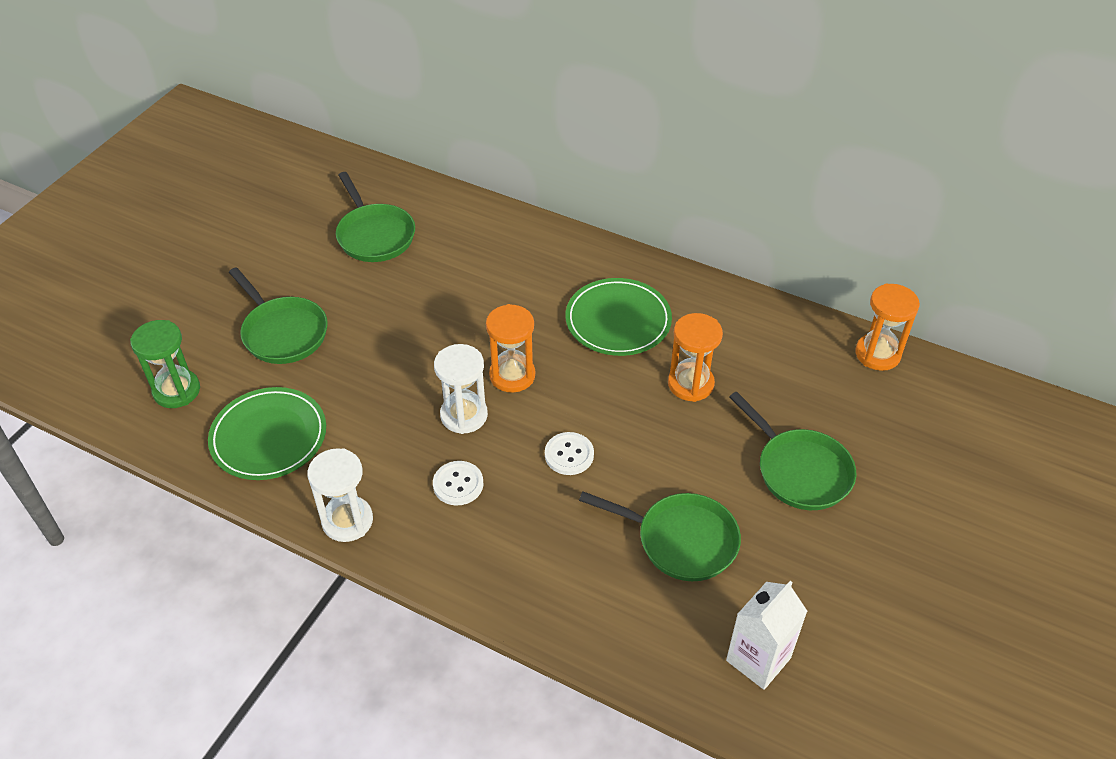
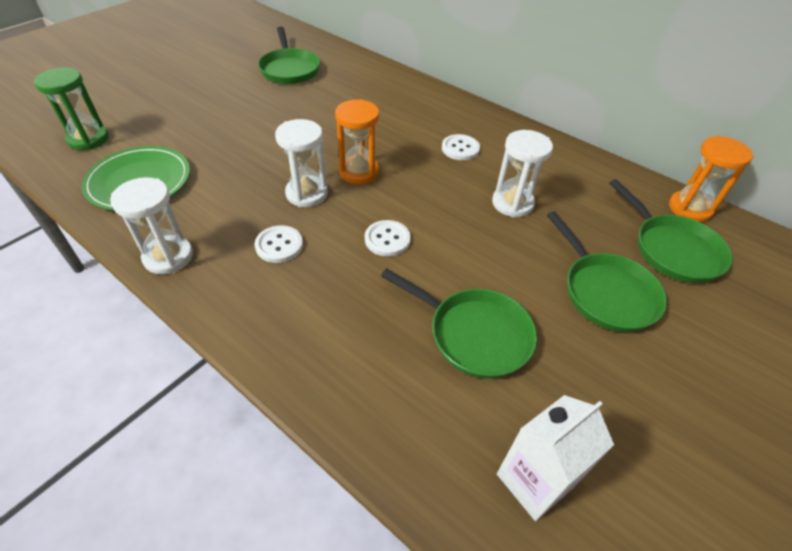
camera: 10 degrees right, 0 degrees up
(282, 332) = (191, 115): green pan -> green pan (672, 249)
(618, 320) = (460, 148): green plate -> white button
(690, 384) = (512, 203): orange hourglass -> white hourglass

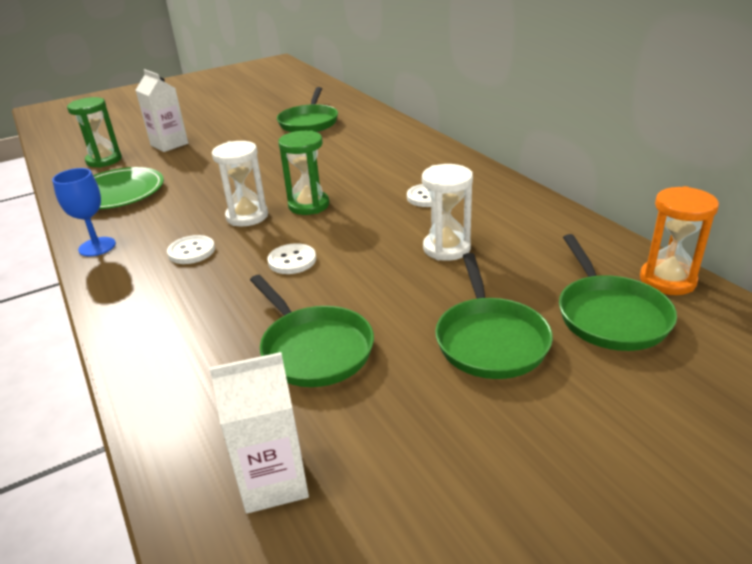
camera: 25 degrees right, 15 degrees down
(153, 110) = (169, 144): none -> white carton
(168, 257) = (97, 247): white hourglass -> blue goblet
(359, 172) = (309, 205): orange hourglass -> green hourglass

